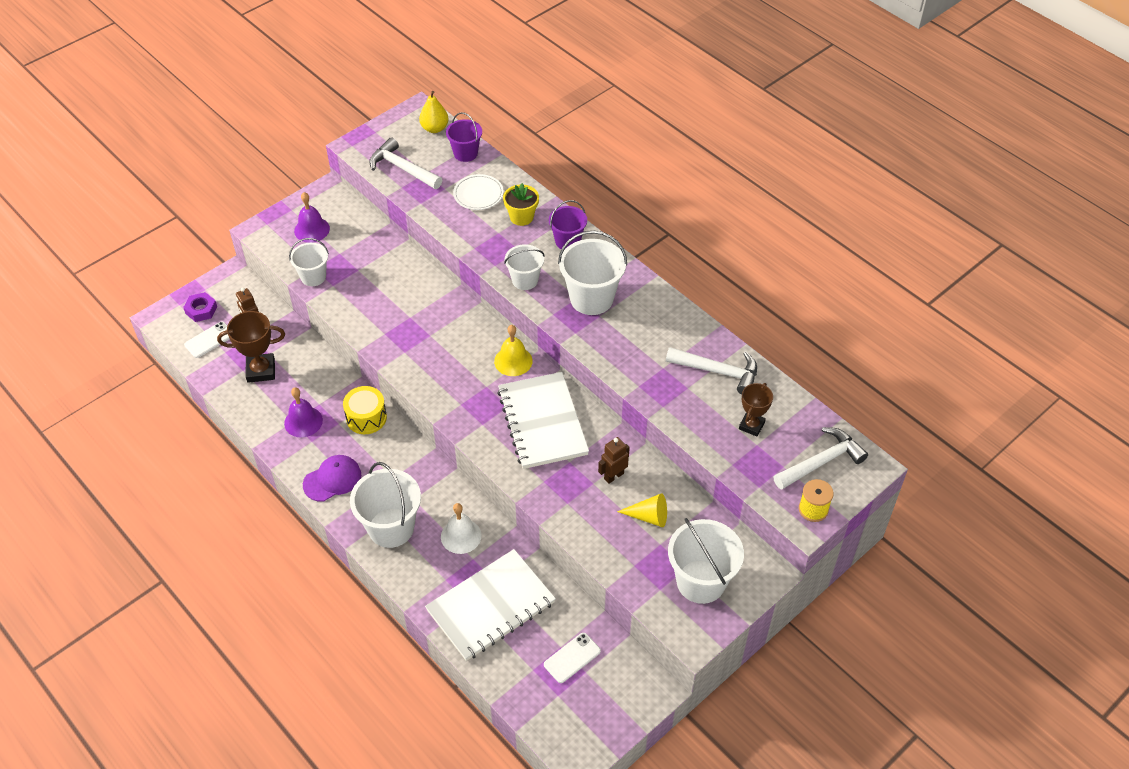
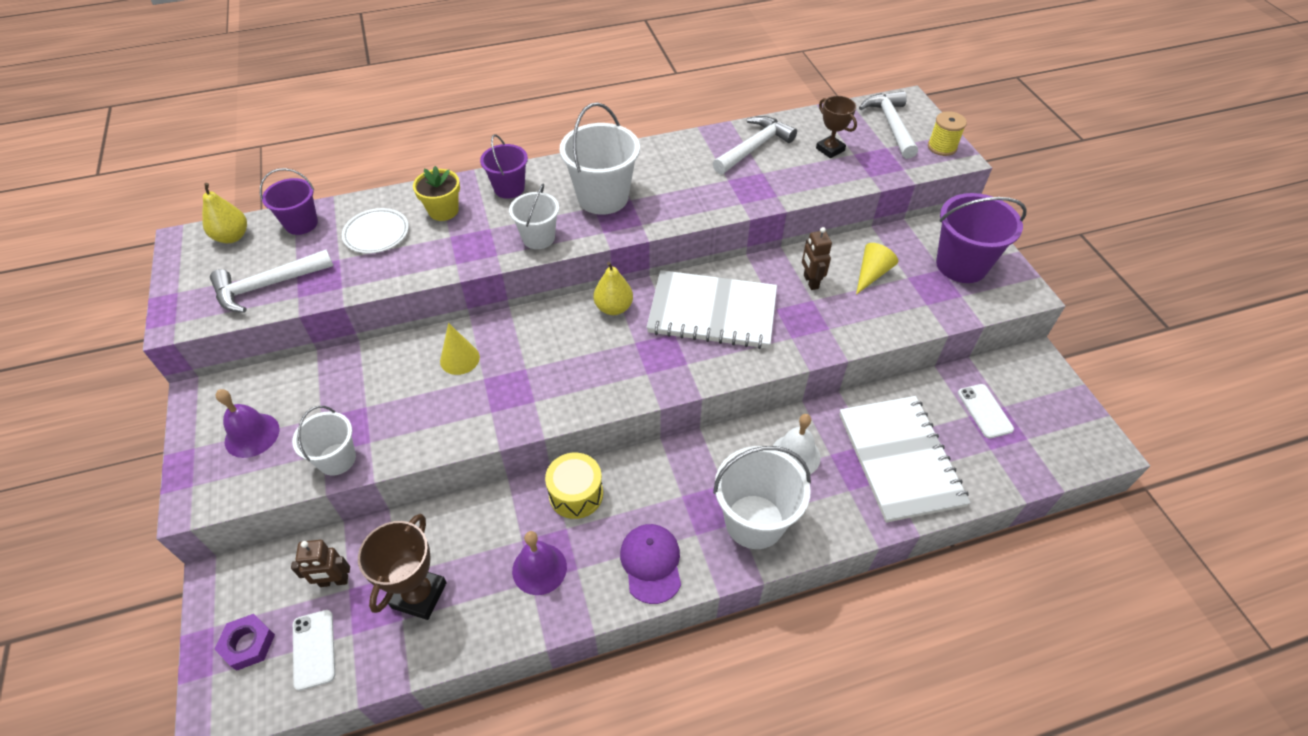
camera: 65 degrees left, 0 degrees up
(419, 297) = (459, 359): none -> yellow cone
(513, 361) = (613, 308): yellow bell -> yellow pear
(701, 581) = (961, 265): white bucket -> purple bucket

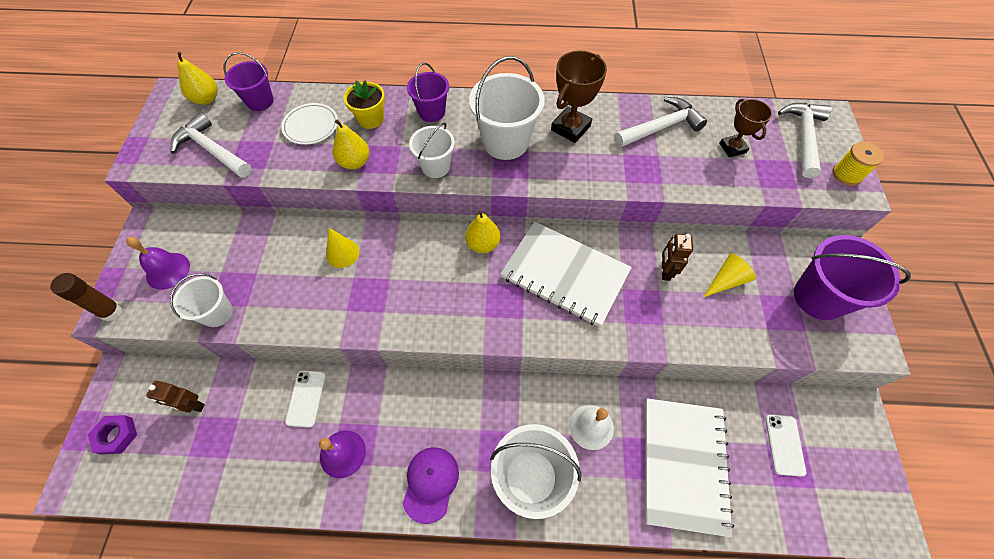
camera: 20 degrees right, 10 degrees up
(199, 497) = (111, 312): none -> brown glue stick
(268, 285) = (212, 150): white hammer -> white hammer turned 45 degrees clockwise
(314, 649) = (157, 458): white phone -> white phone (306, 398)
(419, 595) = (247, 442): brown trophy -> brown trophy (570, 128)
(446, 256) = (355, 162): none -> yellow pear
(576, 494) = (397, 397): yellow drum -> none

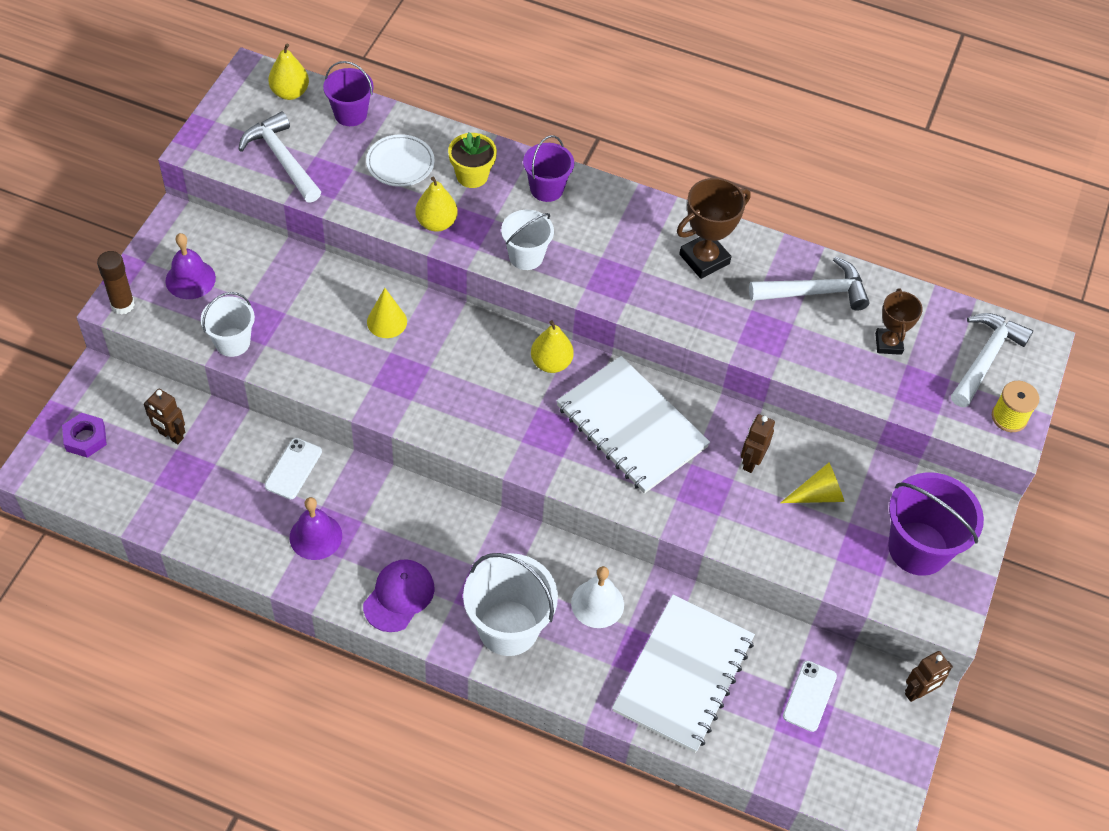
camera: 15 degrees right, 5 degrees down
(505, 142) = (619, 252): white bucket -> none
(857, 409) = (918, 692): none -> brown robot

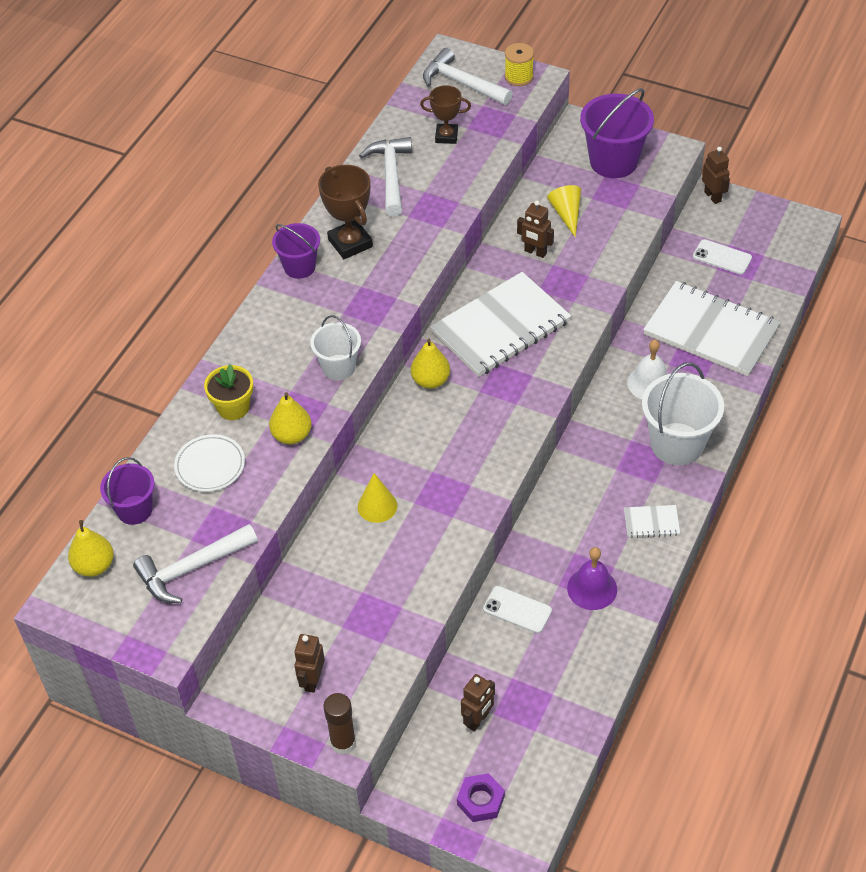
camera: 80 degrees left, 5 degrees down
(190, 279) = (312, 680): purple bell -> brown robot
(232, 342) = (397, 636): white bucket -> none
(399, 596) = (651, 522): purple cap -> white notebook
(546, 189) = (256, 350): purple bucket -> purple bucket (299, 267)

